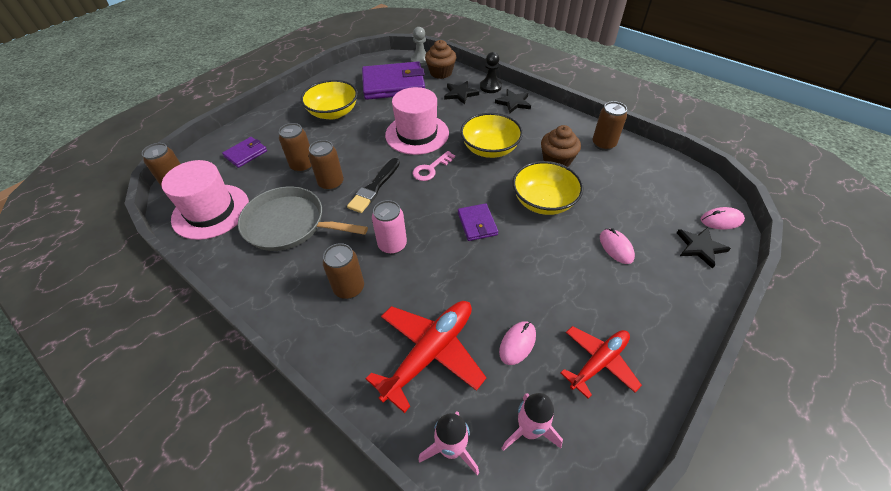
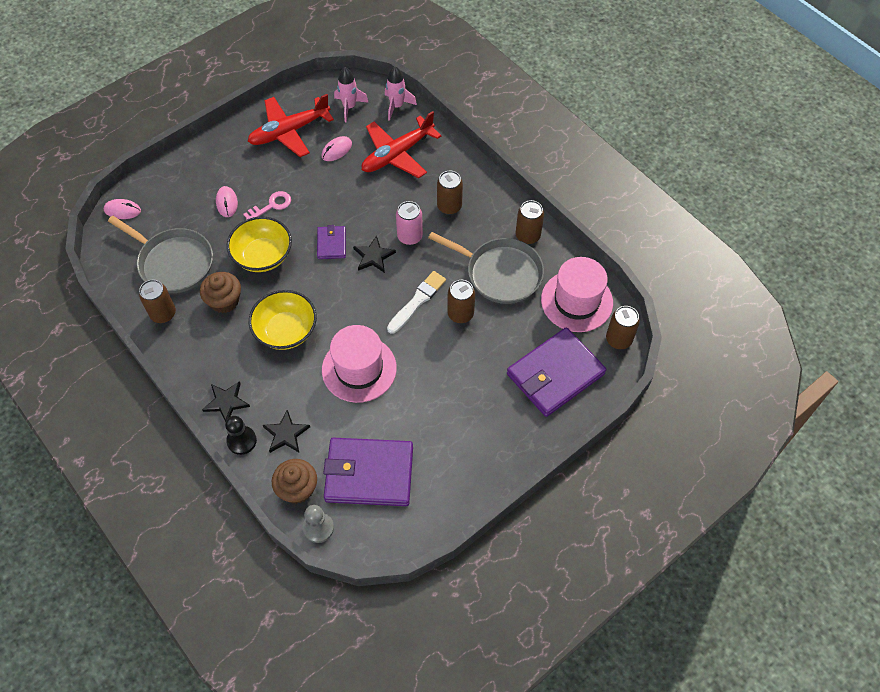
camera: 170 degrees left, 10 degrees up
(246, 154) = (555, 374): purple wallet -> purple wallet, size x2.04
(302, 166) = (490, 344): brown can -> brown can (527, 236)
(333, 112) = (454, 428): yellow bowl -> none
(374, 187) = (417, 301): black brush -> white brush
(431, 169) = (356, 314): pink key -> pink key (271, 205)
(599, 362) = (289, 131): red plane -> red plane, size x1.50
(627, 182) = (173, 262): none -> grey pan
(700, 247) = (160, 191): black star -> black star (373, 256)

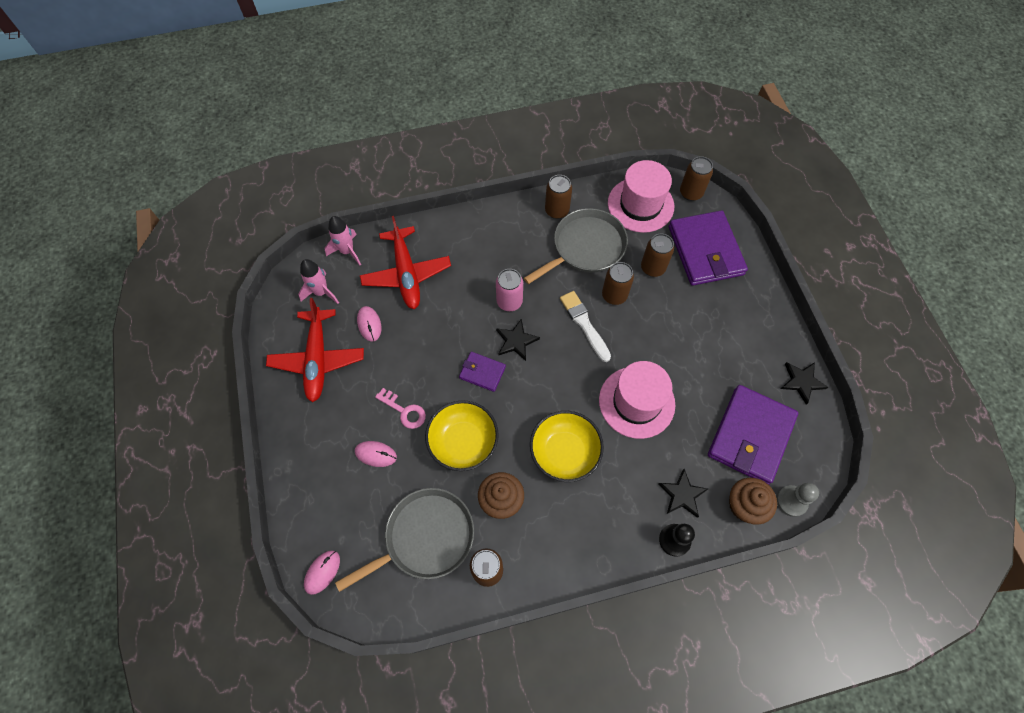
camera: 65 degrees left, 5 degrees up
(226, 402) = (624, 540): black star -> black star (802, 382)
(271, 205) = (404, 411): pink key -> pink key turned 135 degrees clockwise
(449, 206) = (492, 256): brown can -> brown can (652, 268)

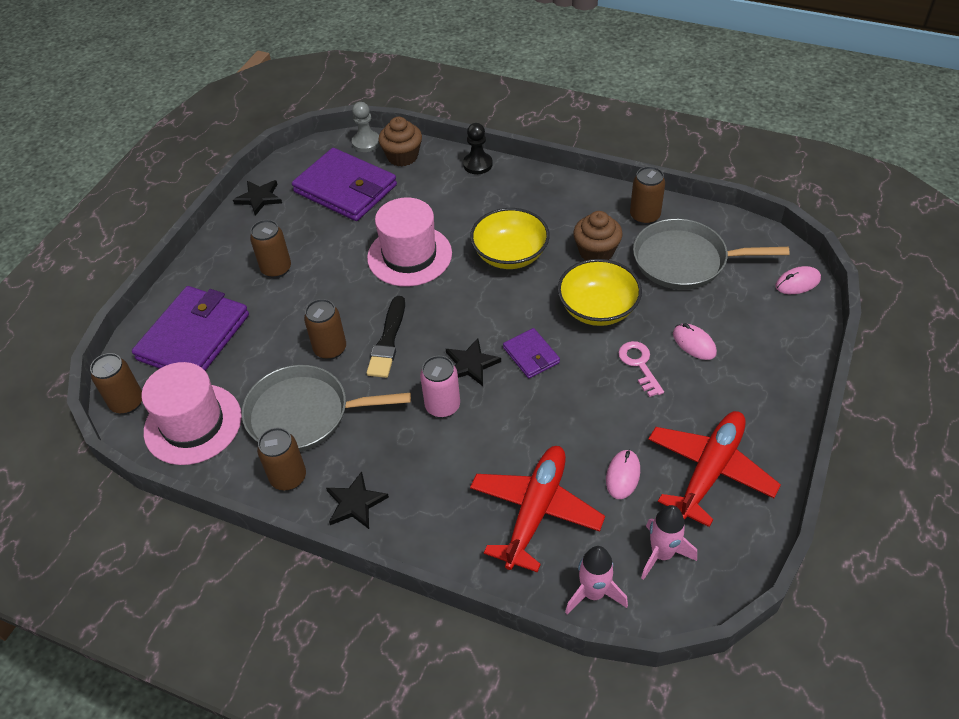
camera: 140 degrees left, 15 degrees down
(584, 324) = (388, 340): white brush -> black brush
(652, 268) = (263, 352): brown can -> brown can (276, 269)
(682, 495) = (442, 184): black star -> black star (355, 503)
(750, 435) = (345, 189): purple wallet -> purple wallet turned 60 degrees clockwise

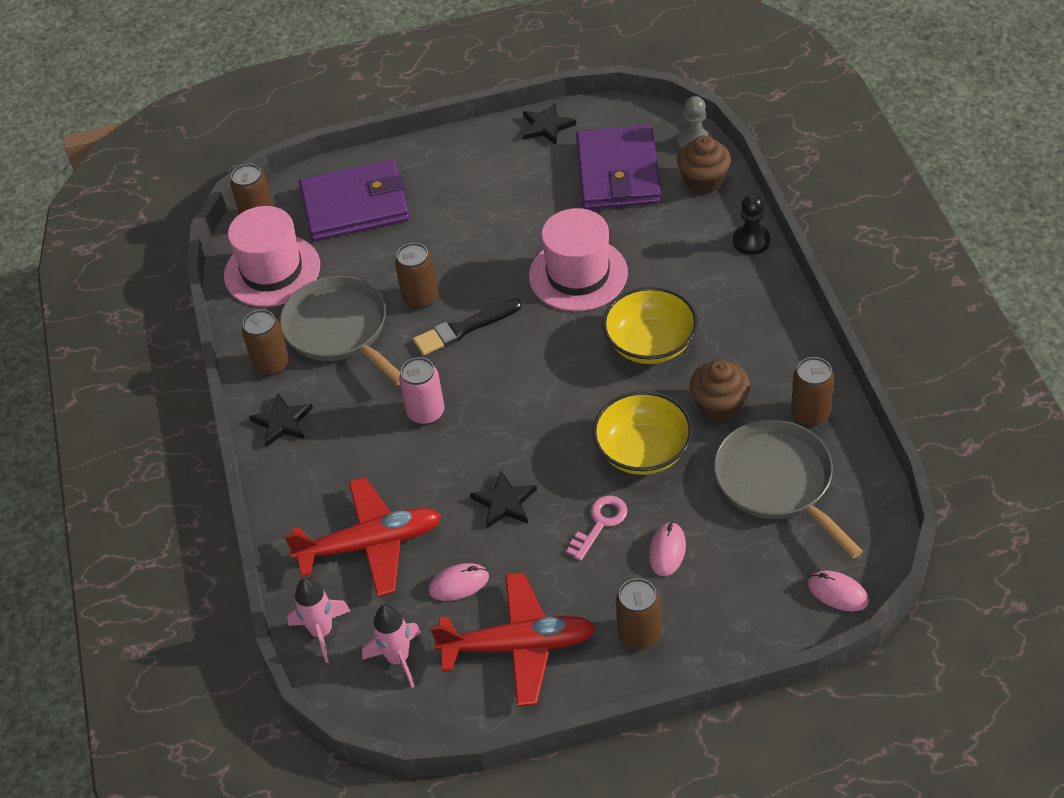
camera: 55 degrees right, 0 degrees up
(276, 269) = (475, 199): brown can -> brown can (639, 634)
(471, 364) = (489, 402): black star -> black star (504, 502)
(531, 355) = (538, 437): purple wallet -> none

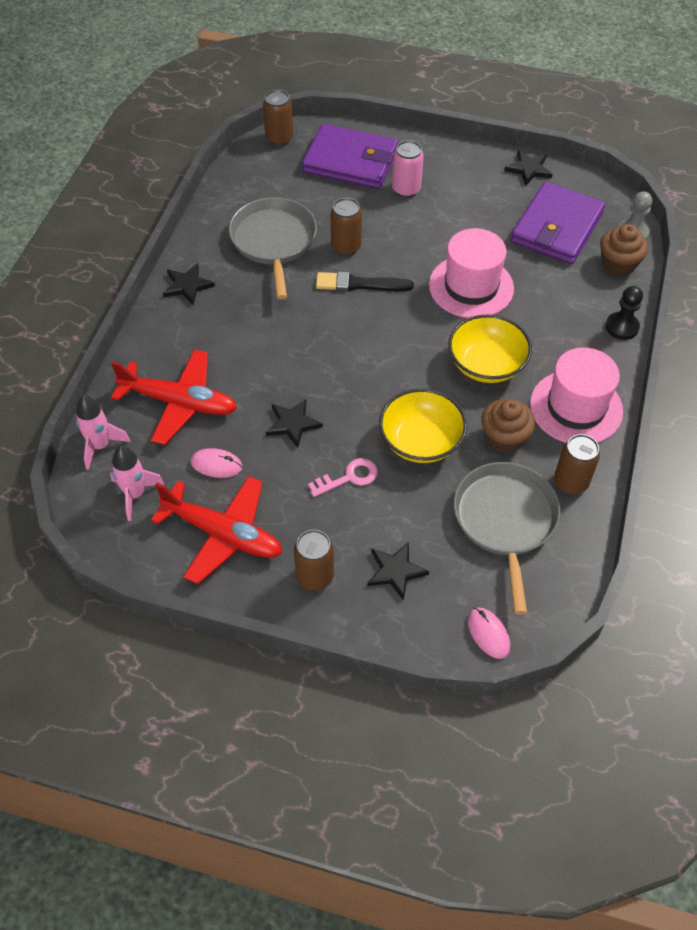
camera: 25 degrees right, 5 degrees up
(271, 364) = (211, 242): brown can -> none
(272, 271) = (260, 179): pink hat -> pink hat (576, 407)
(426, 413) = (287, 330): pink can -> pink can (406, 190)
(667, 551) = (382, 526): pink mouse -> none
(711, 585) = (395, 571): none -> black star

